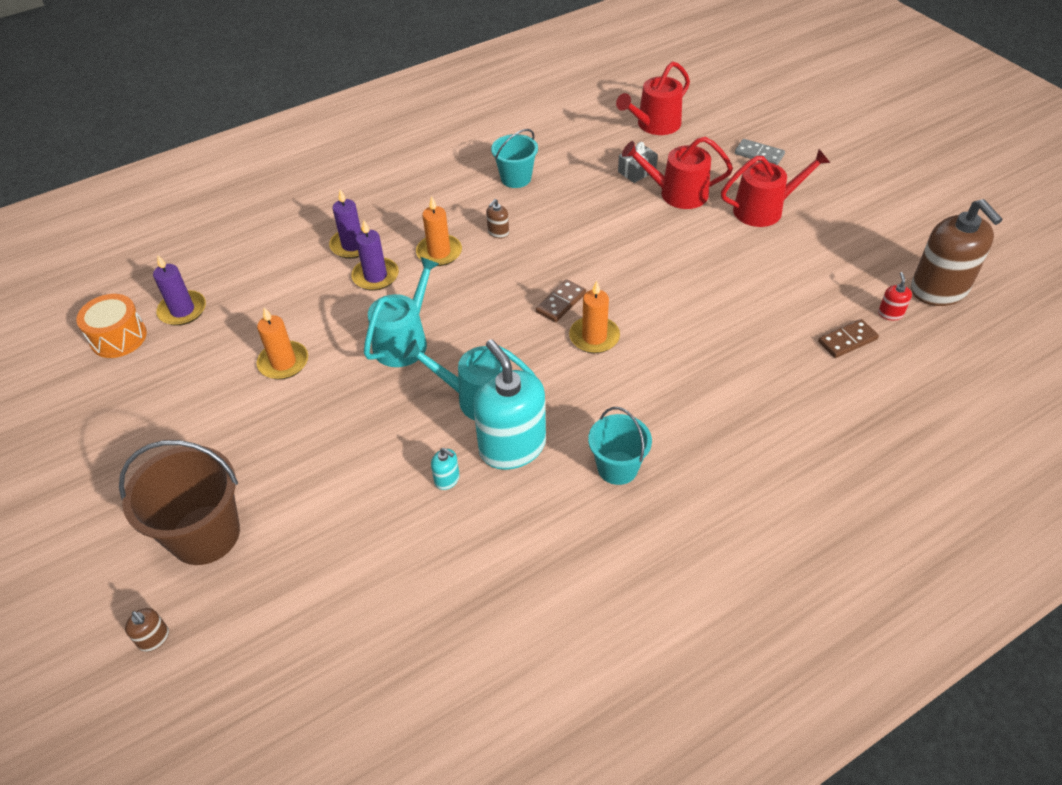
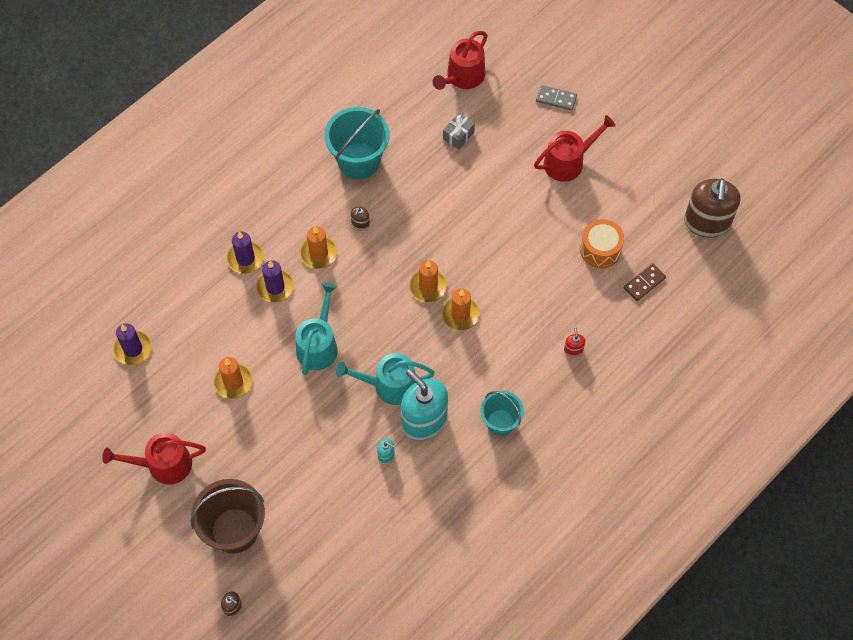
camera: 15 degrees left, 15 degrees up
(118, 337) = (93, 384): orange drum -> orange drum (600, 249)
(516, 178) = (359, 161): turquoise bucket -> turquoise bucket, size x1.61
(561, 303) = (428, 286): brown domino -> orange candle
(677, 193) = (496, 156): red watering can -> red watering can (163, 464)
(890, 313) = (673, 252): red soap dispenser -> red soap dispenser (573, 350)
(939, 290) = (707, 222): brown soap dispenser -> brown soap dispenser turned 45 degrees clockwise

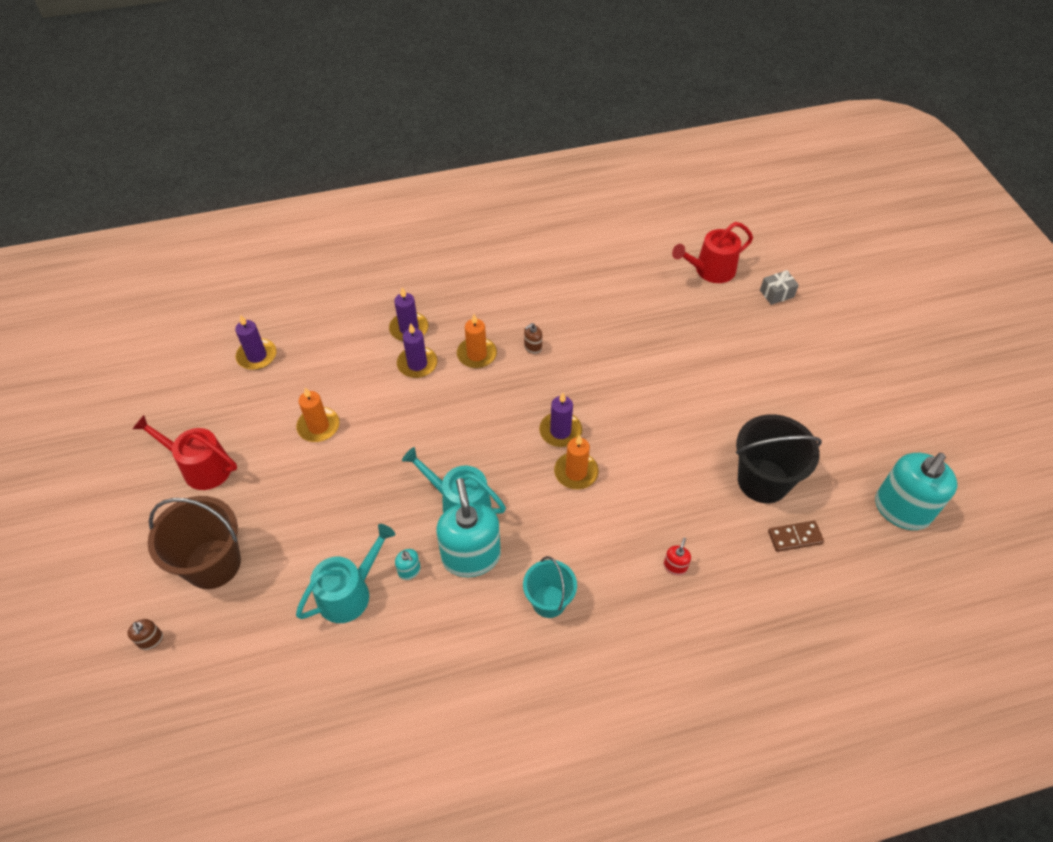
camera: 30 degrees right, 10 degrees down
(318, 345) = (419, 433): turquoise watering can -> turquoise watering can (349, 593)
(359, 161) = (567, 296): turquoise bucket -> none
(428, 286) = (560, 431): orange candle -> purple candle
(458, 135) = (675, 315): grey gift -> grey gift (776, 293)
(556, 99) = (793, 325): grey domino -> none
(568, 162) = (774, 384): red watering can -> none
(600, 249) = (763, 481): orange drum -> black bucket
(707, 222) = (901, 509): brown soap dispenser -> turquoise soap dispenser

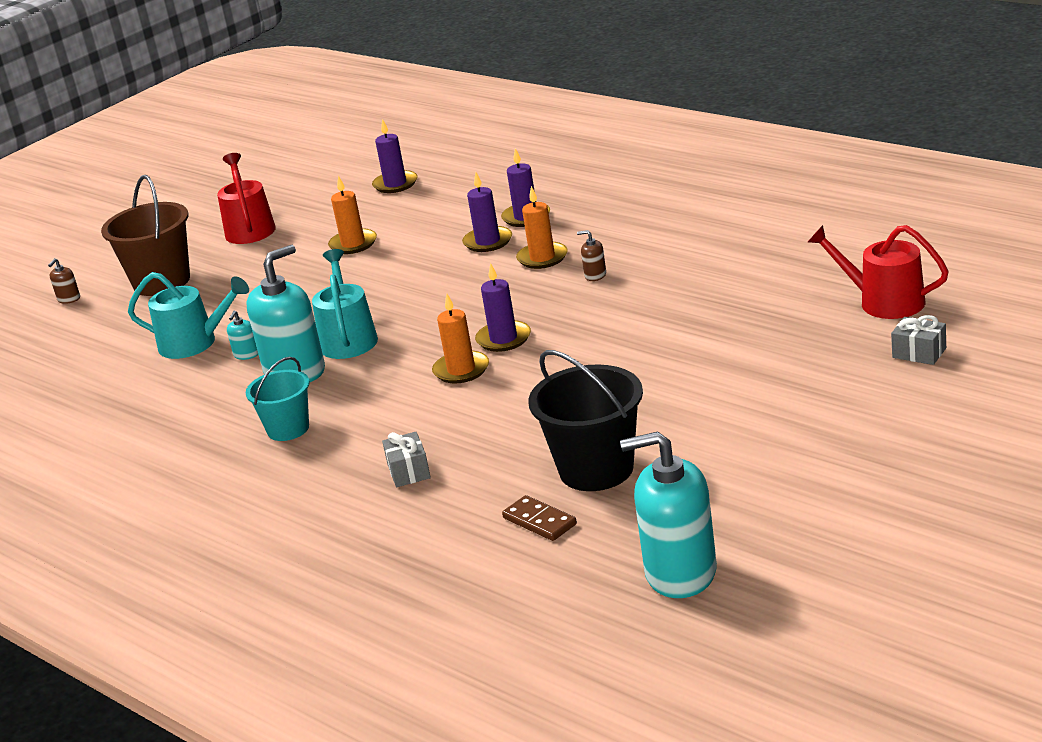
camera: 60 degrees right, 25 degrees down
(675, 566) = (409, 471): red soap dispenser -> grey gift

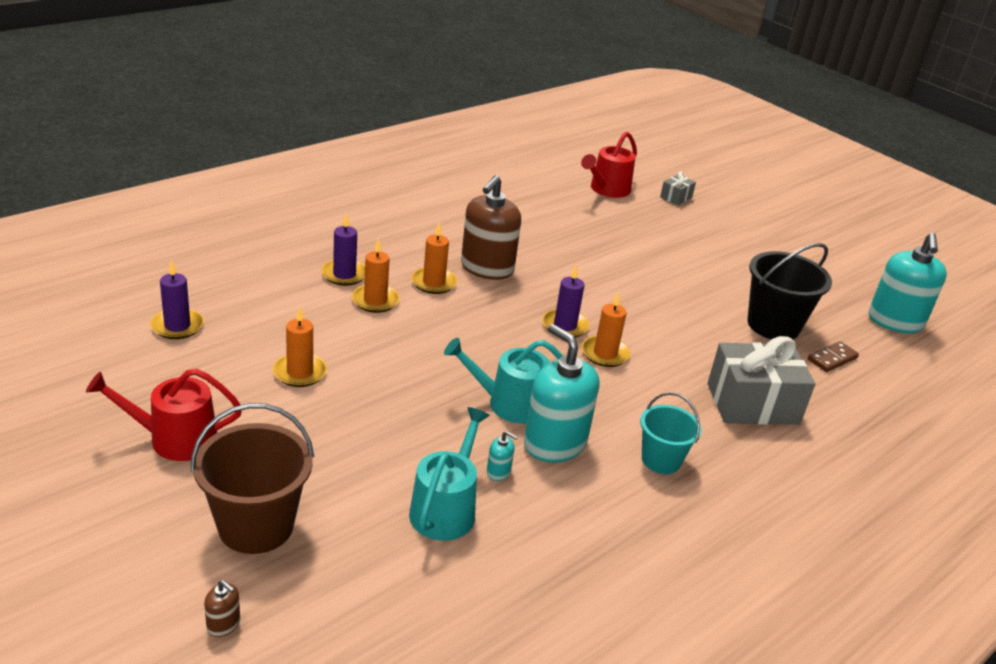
camera: 90 degrees left, 5 degrees up
(409, 471) = (752, 404): grey gift -> grey gift, size x2.16
(488, 242) = (375, 301): purple candle -> orange candle
(595, 275) = (487, 268): brown soap dispenser -> brown soap dispenser, size x2.49

